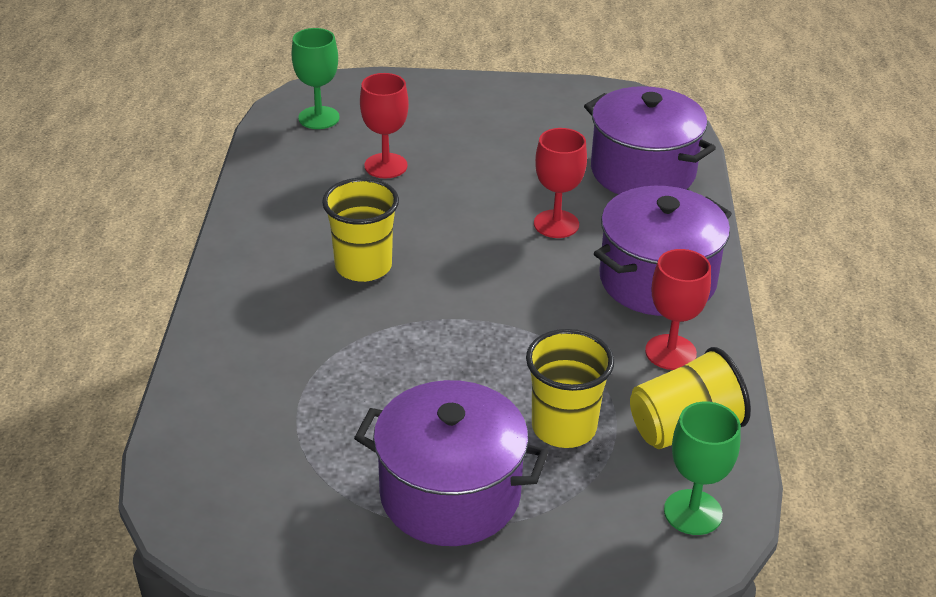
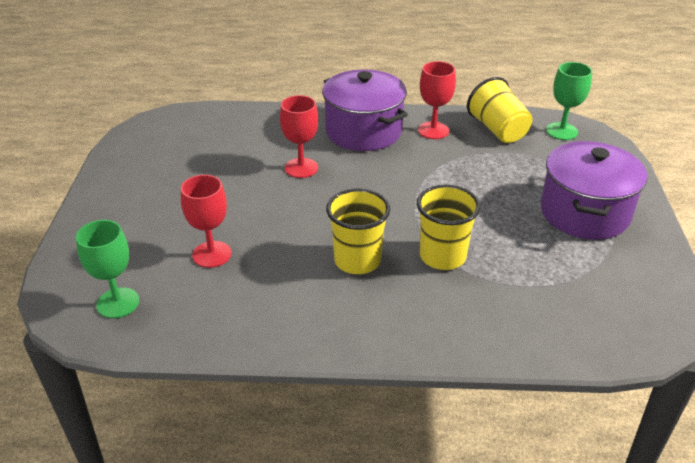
camera: 90 degrees left, 0 degrees up
(564, 427) = (511, 170): yellow cup -> yellow cup (442, 256)
(643, 172) = (238, 130): purple pot -> none

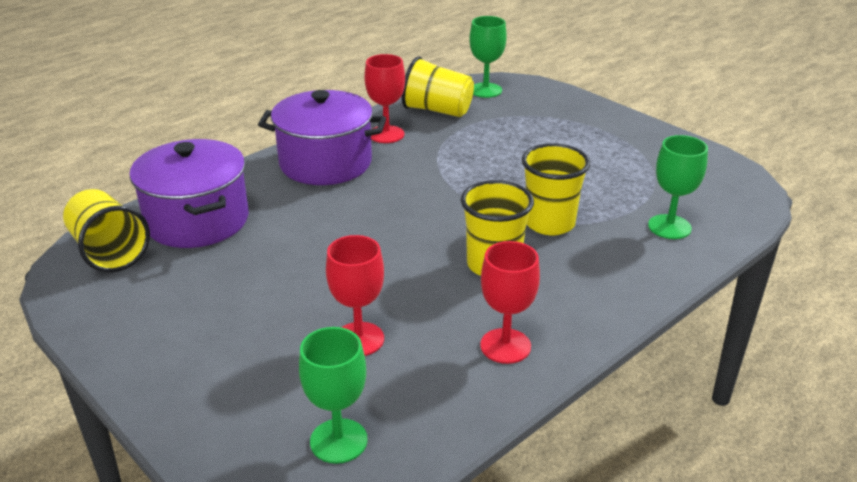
camera: 45 degrees left, 5 degrees down
(176, 125) = (109, 251): none -> yellow cup
(301, 168) = (318, 221): red goblet -> red goblet (505, 346)
(531, 316) = (669, 227): none -> green goblet
(584, 212) = (591, 139): purple pot -> purple pot (197, 220)

